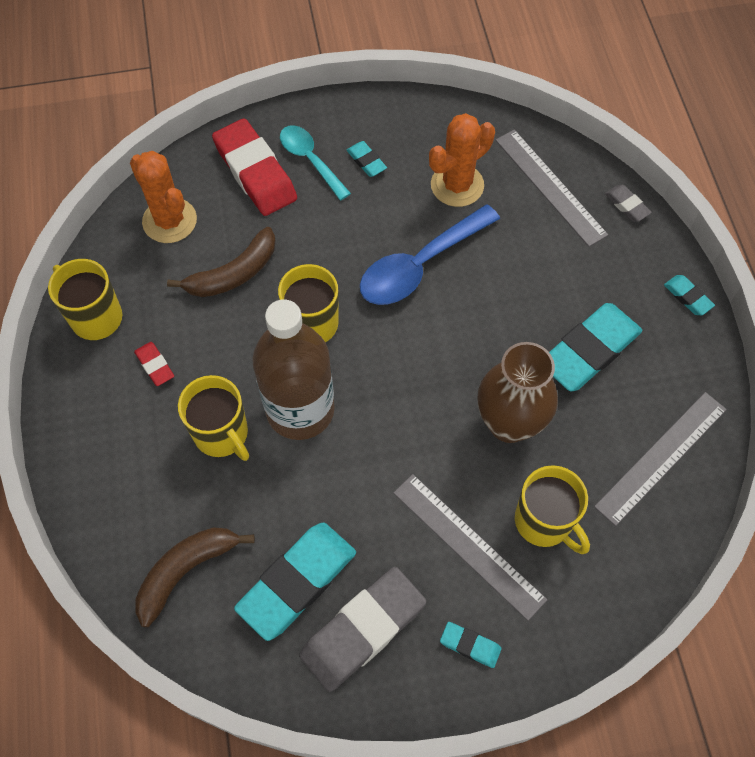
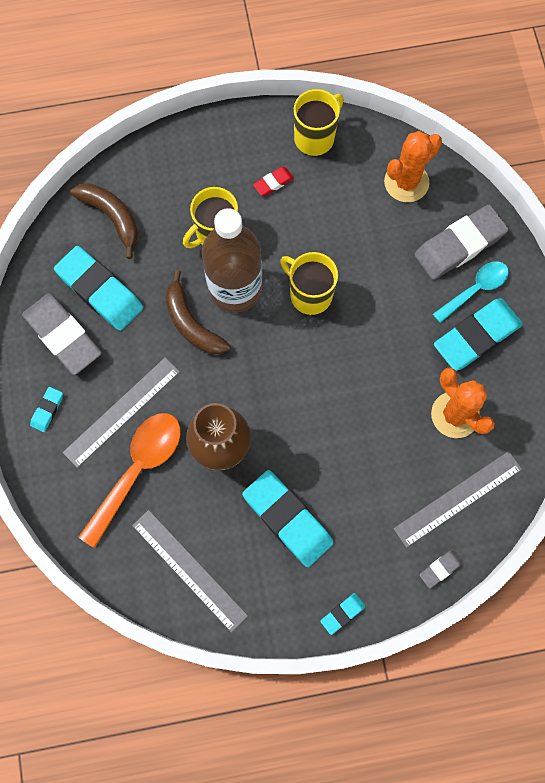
camera: 90 degrees right, 10 degrees up
(233, 273) = (357, 234): brown banana -> brown banana (192, 323)
(255, 172) = (459, 245): red eraser -> grey eraser
(366, 161) = (476, 336): turquoise eraser -> turquoise eraser, size x2.19
(420, 265) = (369, 381): blue spoon -> none
(544, 522) = (138, 470): yellow mug -> orange spoon

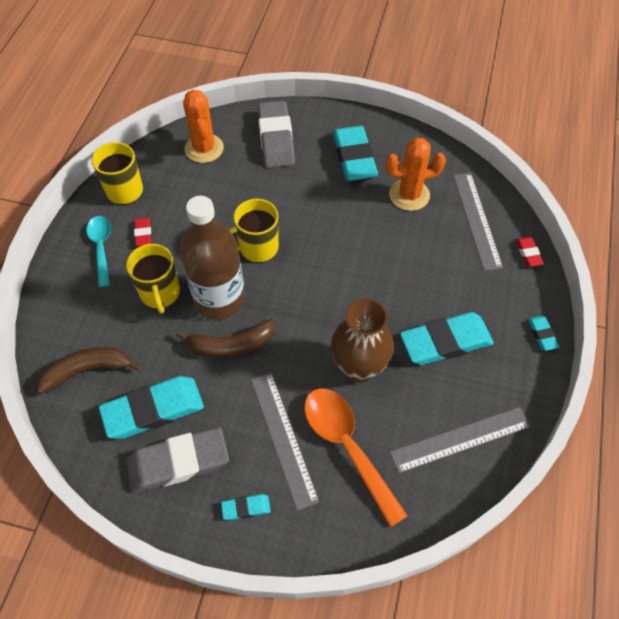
camera: 65 degrees left, 15 degrees down
(47, 410) = (246, 508): turquoise eraser -> turquoise eraser turned 60 degrees counterclockwise
(440, 568) = (528, 253): grey eraser -> red eraser
(475, 289) = (316, 143): turquoise spoon -> turquoise spoon (101, 247)

